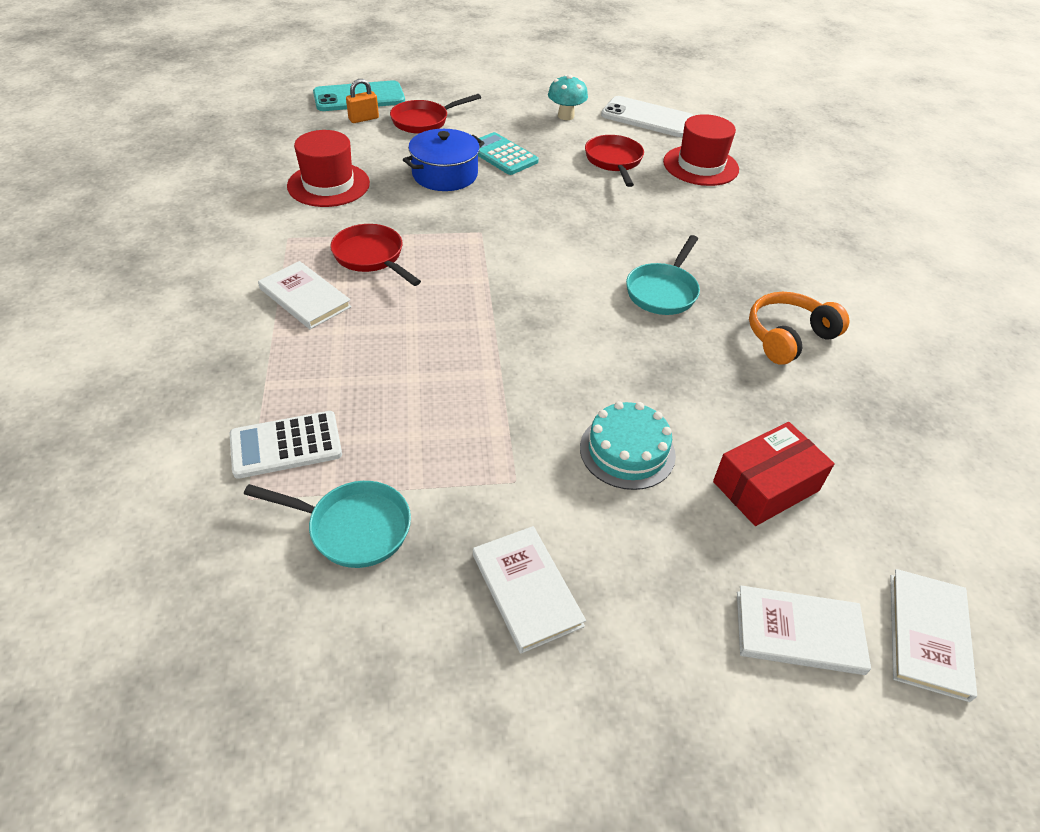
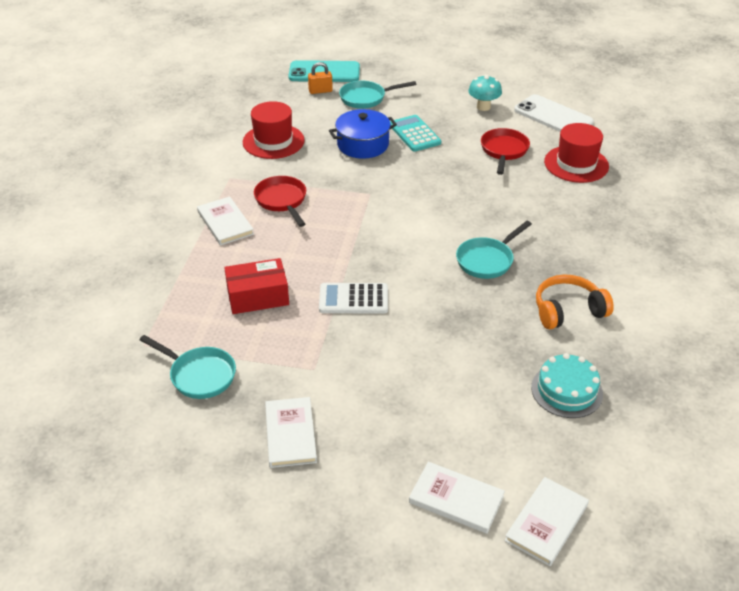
camera: 20 degrees right, 5 degrees down
(286, 445) = (177, 317): white calculator -> white calculator (353, 299)
(424, 121) = (366, 98): red pan -> turquoise pan
(627, 451) = (400, 366): turquoise cake -> turquoise cake (566, 390)
(766, 486) = (487, 408): red box -> red box (258, 296)

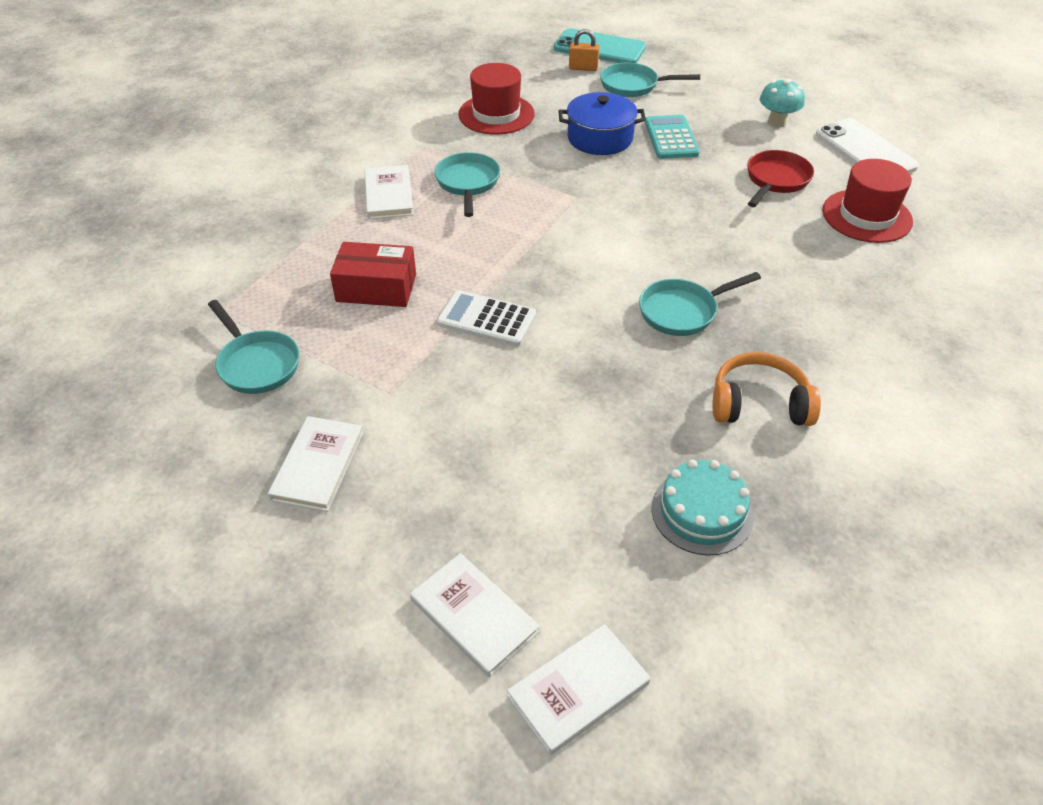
camera: 20 degrees right, 5 degrees up
(282, 201) = (468, 183): red pan -> turquoise pan

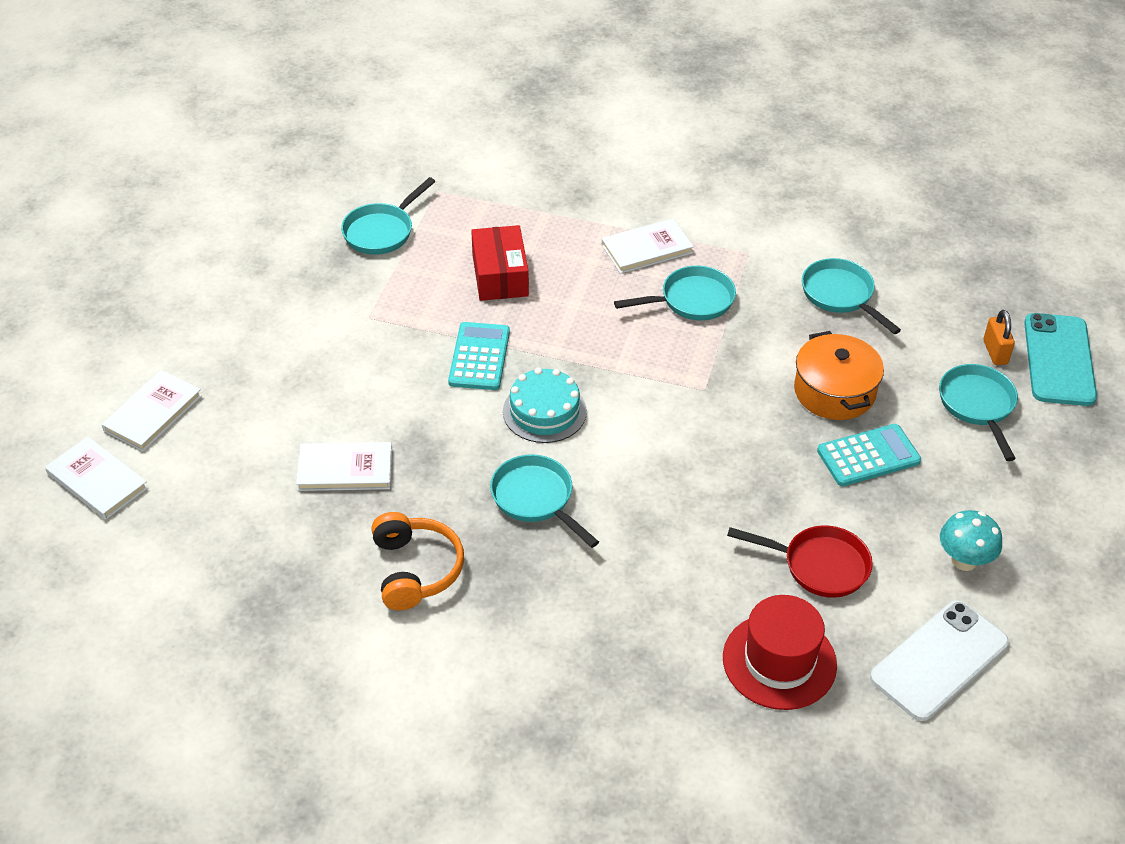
camera: 75 degrees right, 0 degrees up
(318, 465) = (280, 296): white book -> white book (345, 469)
(486, 319) = (479, 357): white calculator -> turquoise calculator
(496, 114) = (841, 295): red hat -> turquoise pan
(600, 138) = (834, 391): blue pot -> orange pot
(702, 512) = (273, 537): turquoise cake -> turquoise cake (544, 411)

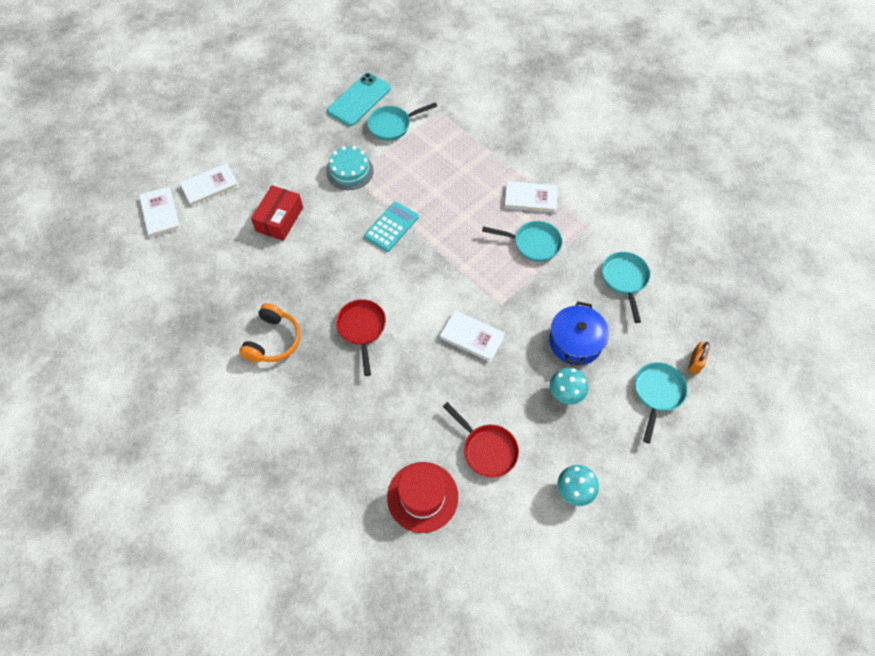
camera: 30 degrees right, 15 degrees up
(345, 469) = (278, 263): white book -> white book (472, 337)
(500, 275) = (437, 180): red box -> red box (279, 219)
(536, 499) = (362, 329): turquoise pan -> red pan
(544, 411) = (403, 277): turquoise cake -> turquoise cake (349, 171)
(834, 391) = (575, 342): orange pot -> blue pot
(868, 456) = (565, 394): turquoise calculator -> turquoise mushroom
(939, 660) = (513, 546): white phone -> none
(1059, 360) = (733, 387): turquoise phone -> turquoise phone (359, 100)

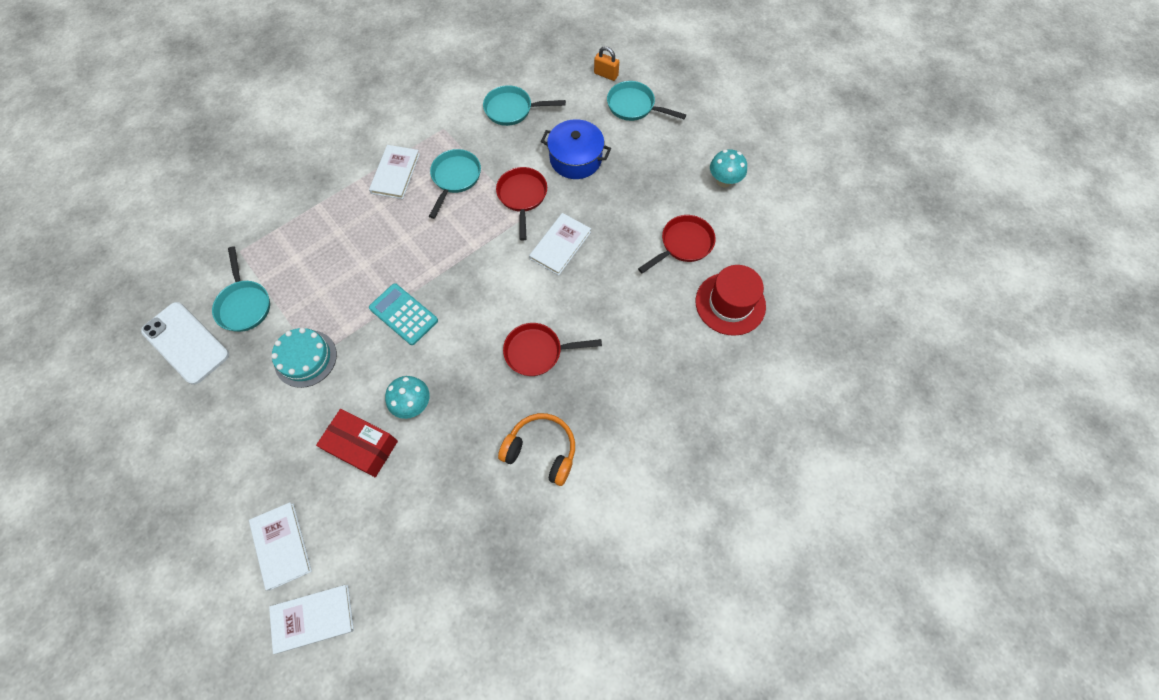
camera: 85 degrees left, 5 degrees up
(359, 100) = (186, 343): turquoise phone -> white phone
(521, 300) = (522, 197): none -> red pan
(565, 394) = (630, 174): turquoise mushroom -> turquoise mushroom (413, 404)

